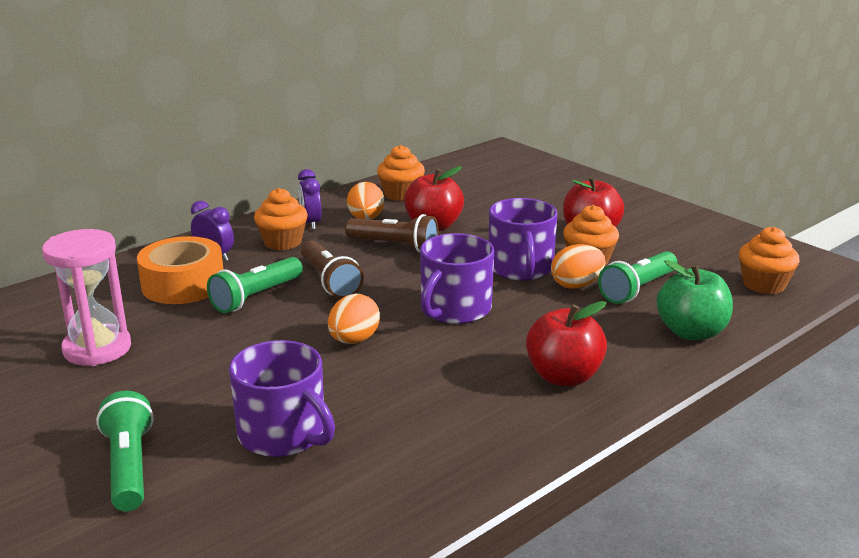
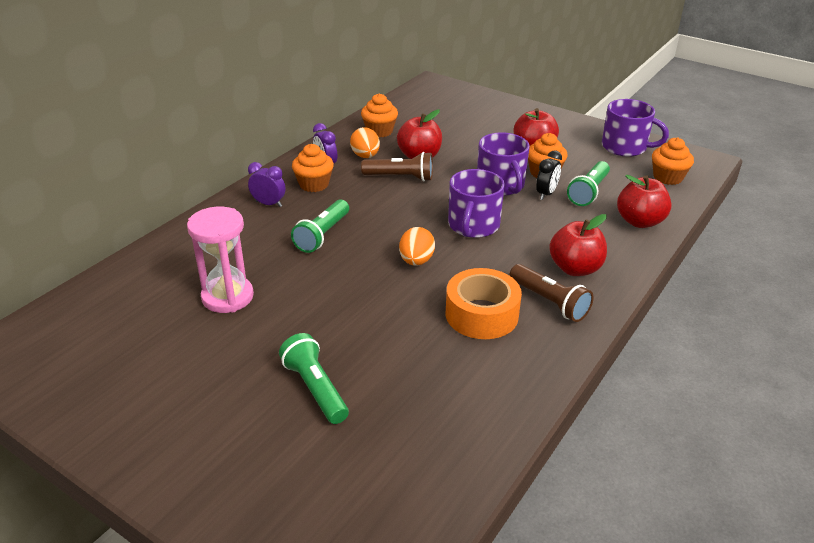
camera: 15 degrees left, 10 degrees up
(183, 284) = (259, 232): orange tape -> orange tape (481, 314)
(283, 434) = (410, 344): purple mug -> purple mug (625, 147)
(330, 281) = (370, 214): brown flashlight -> brown flashlight (549, 302)
(576, 285) = (546, 194): orange egg -> black clock
(691, 332) = (639, 221): green apple -> red apple

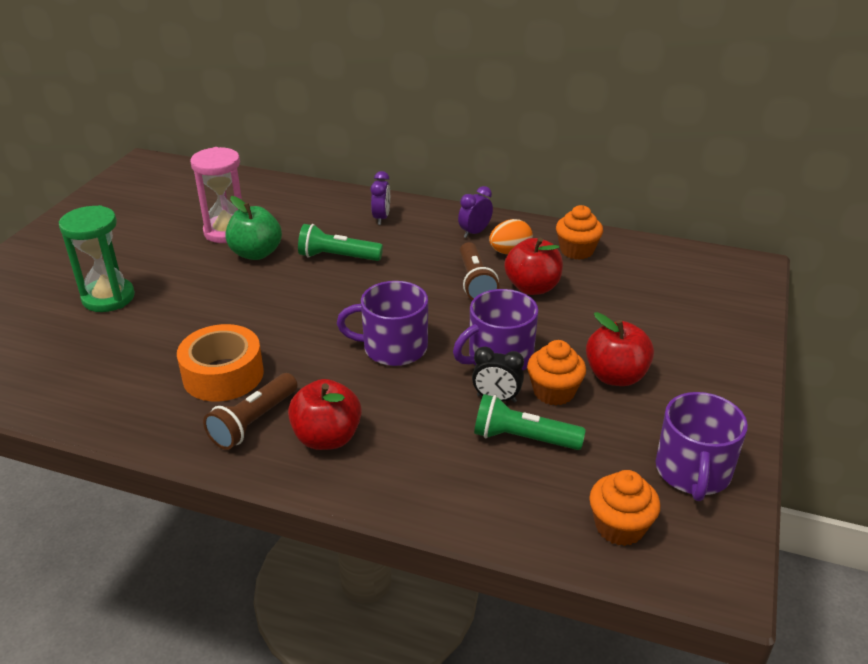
camera: 75 degrees right, 0 degrees up
(285, 281) = (256, 253): none -> green apple
(314, 184) = (430, 234): orange cupcake -> none
(315, 389) = (108, 298): green flashlight -> green hourglass
(416, 261) = (308, 319): orange egg -> none
(639, 221) = (465, 495): red apple -> none

